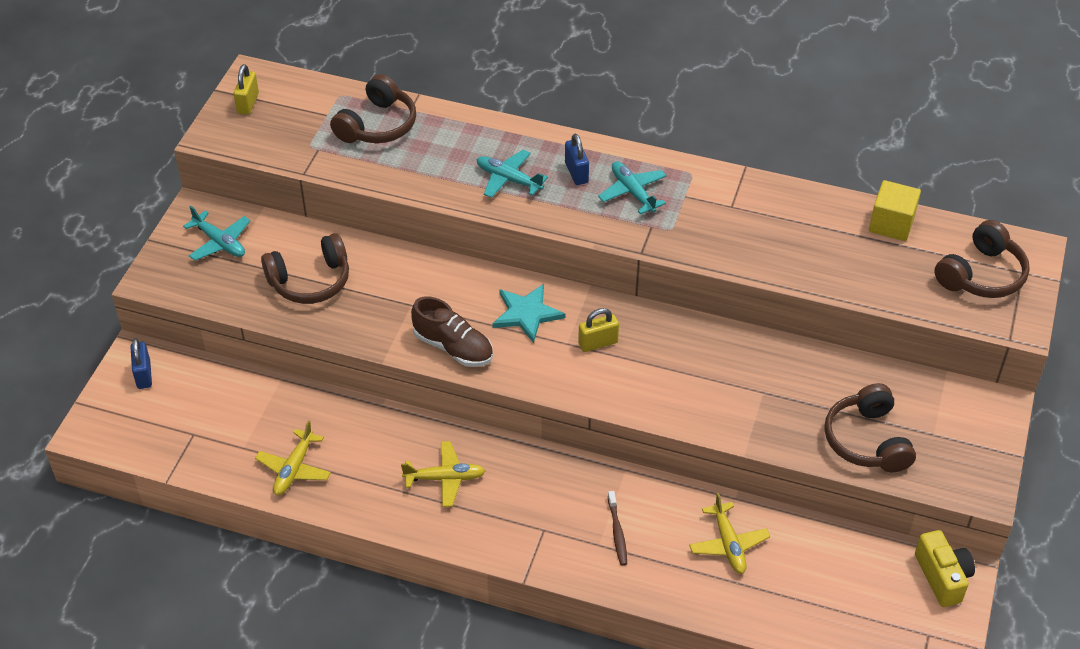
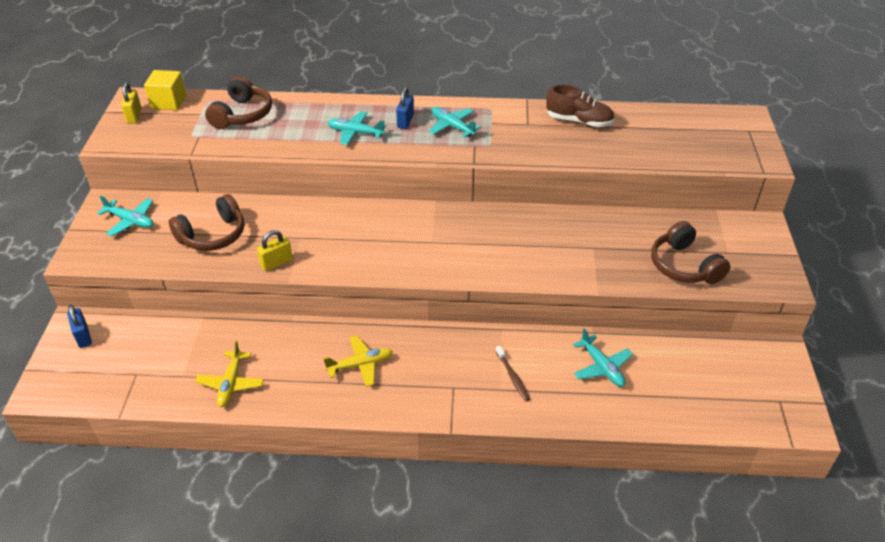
camera: 15 degrees left, 5 degrees down
(453, 347) = (343, 261): brown shoe -> brown shoe (579, 121)
(527, 314) = (394, 227): turquoise star -> none
(576, 173) = (405, 121): blue padlock -> blue padlock turned 45 degrees clockwise
(598, 343) = (456, 237): yellow padlock -> yellow padlock (276, 263)
(728, 544) = (602, 367): yellow plane -> turquoise plane
(891, 224) = (645, 116): yellow cube -> yellow cube (168, 102)
(942, 577) = (769, 356): yellow camera -> none
(981, 275) = (722, 136): brown headphones -> none

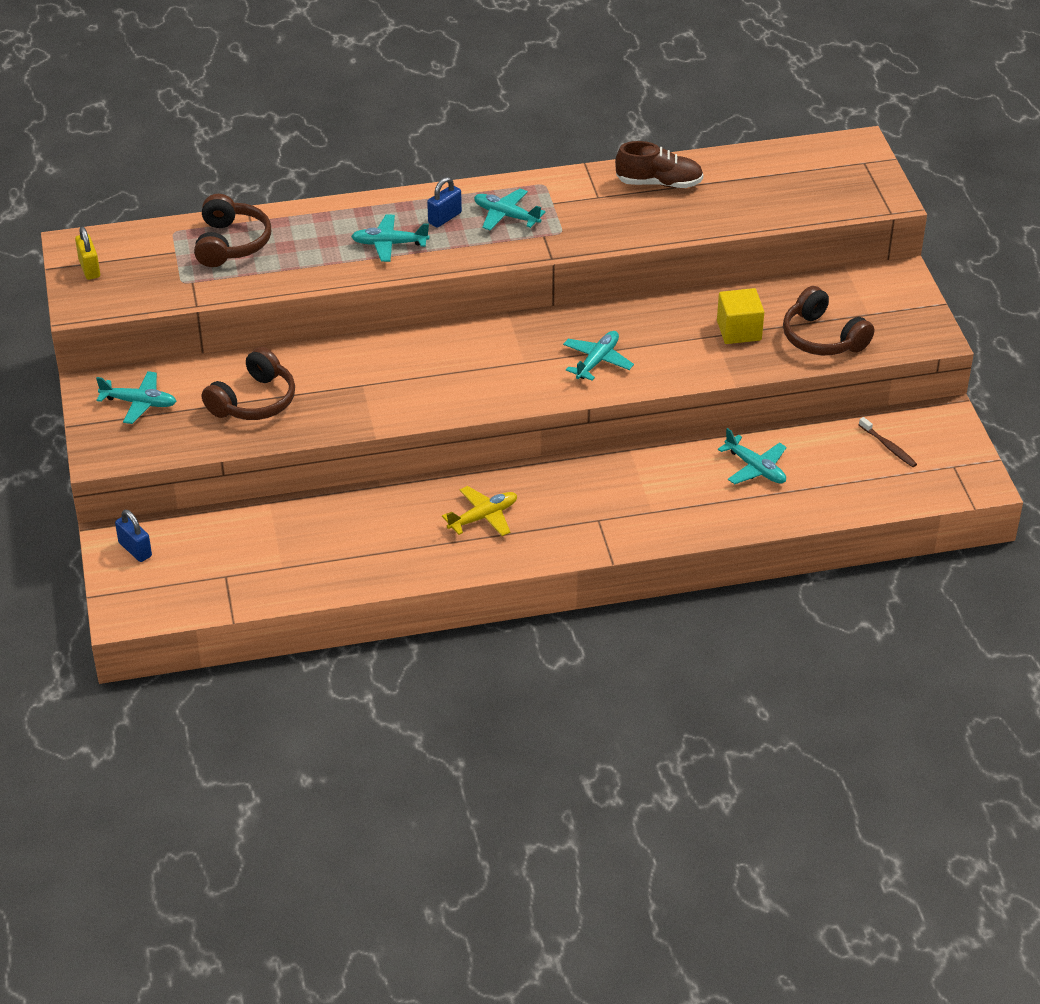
camera: 15 degrees left, 0 degrees up
(168, 102) = (123, 242): yellow cube -> yellow cube (739, 330)
(231, 384) = (343, 564): yellow plane -> none
(276, 263) = (350, 418): yellow padlock -> none
(405, 121) = (444, 218): blue padlock -> blue padlock turned 45 degrees clockwise
(490, 251) = (597, 361): none -> turquoise plane
(512, 377) = (660, 496): brown toothbrush -> brown toothbrush (888, 447)

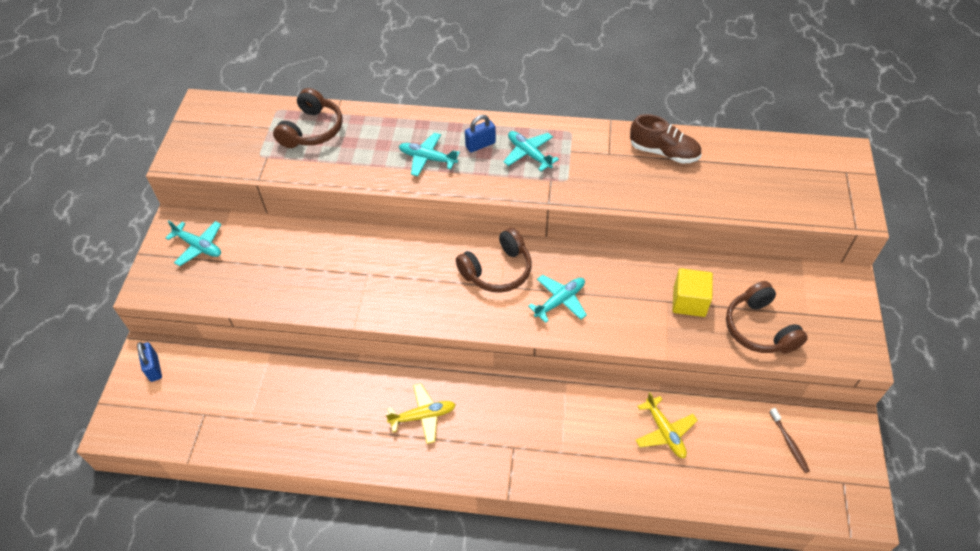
camera: 20 degrees right, 10 degrees up
(89, 268) = (202, 127): yellow padlock -> none
(254, 401) = (280, 267): brown headphones -> brown headphones (497, 270)
(755, 468) = (665, 432): turquoise plane -> yellow plane

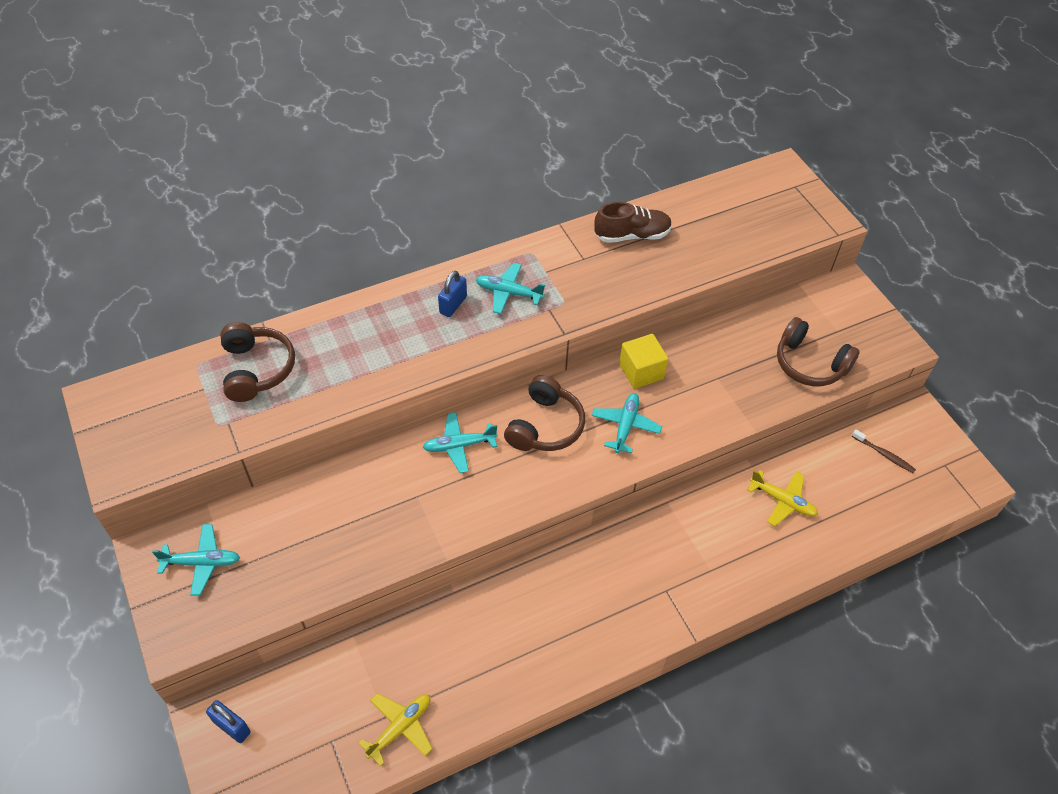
camera: 35 degrees left, 0 degrees up
(423, 416) = (561, 610): yellow plane -> yellow plane (400, 728)
(427, 158) = (409, 343): turquoise plane -> turquoise plane (459, 446)
(689, 302) = (736, 369): yellow cube -> yellow cube (641, 371)

